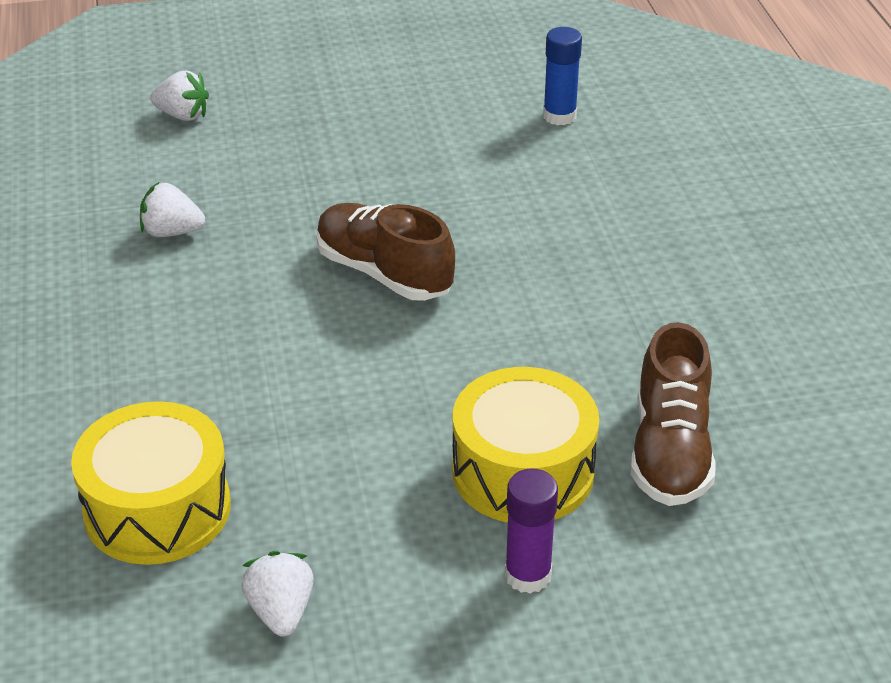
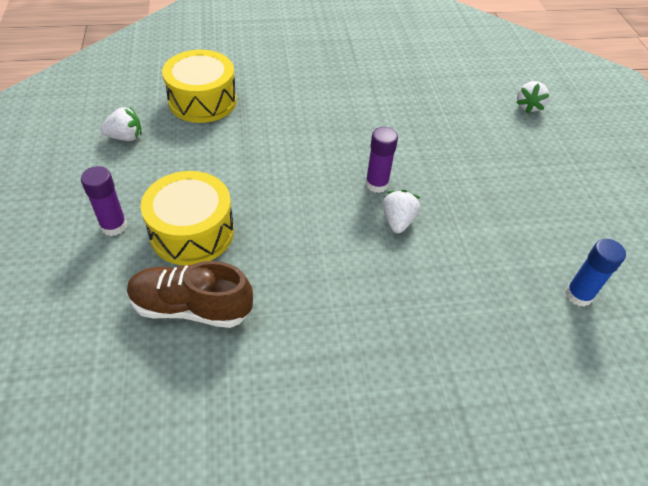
camera: 90 degrees right, 10 degrees up
(172, 232) = (412, 103): white strawberry -> white strawberry (397, 221)
(384, 273) = (376, 184): brown shoe -> purple glue stick

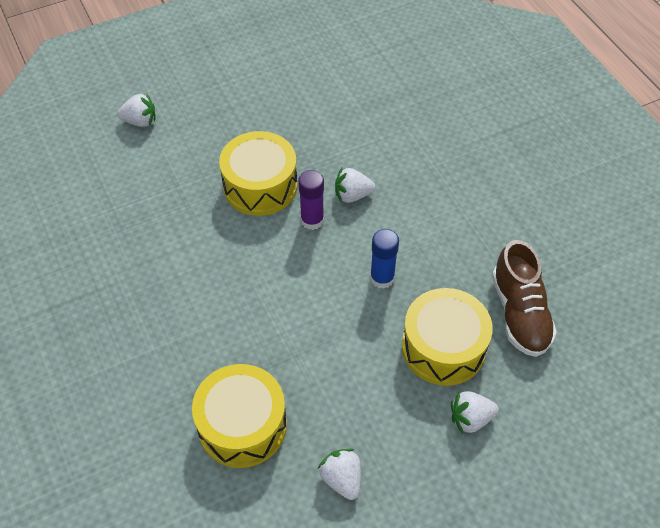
camera: 105 degrees left, 5 degrees up
(114, 226) = (470, 419): purple glue stick -> white strawberry
(430, 161) = (260, 186): none -> yellow drum
(578, 295) = (374, 77): blue glue stick -> blue glue stick (382, 278)

